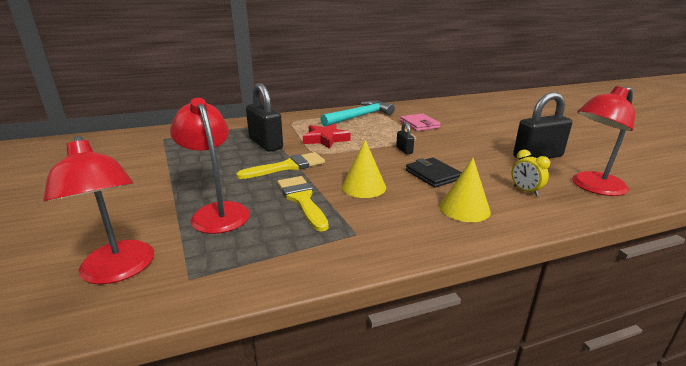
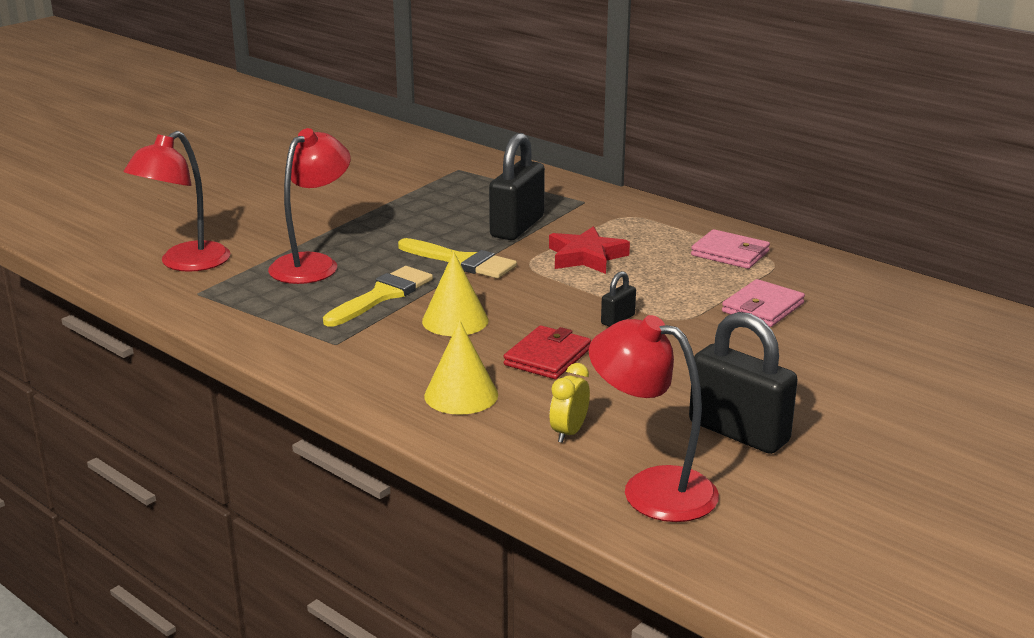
camera: 60 degrees right, 0 degrees up
(360, 116) = (730, 253): turquoise hammer -> pink wallet
(433, 175) = (547, 357): black wallet -> red wallet

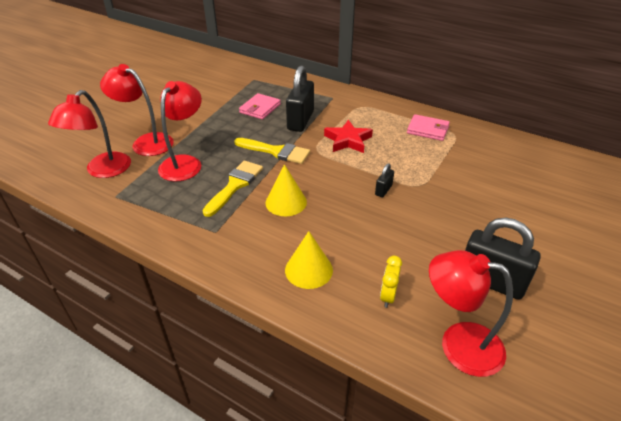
camera: 10 degrees left, 15 degrees up
(259, 235) = (146, 142): none -> red lamp
(547, 357) = (352, 228): red wallet -> none
(762, 307) = (462, 171): pink wallet -> pink wallet (260, 108)

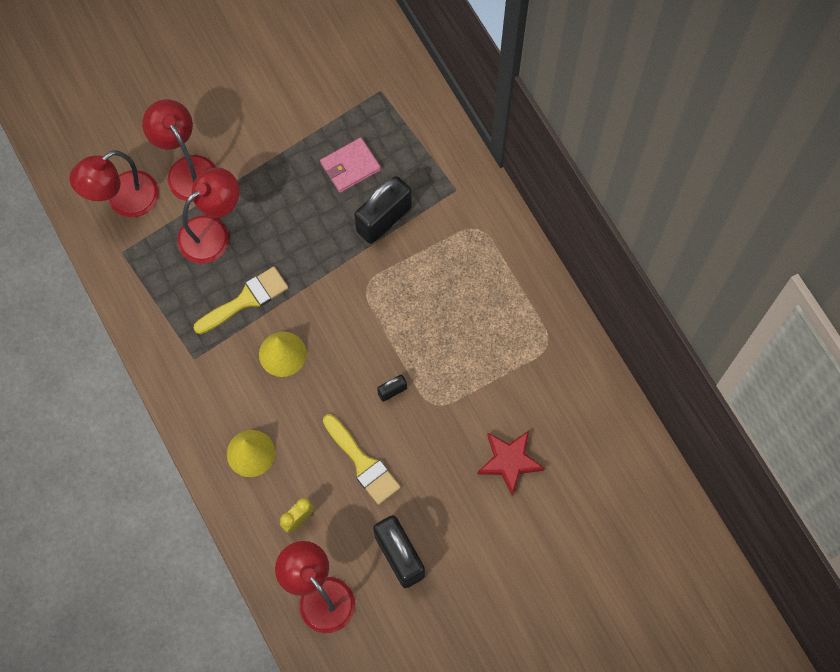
camera: 30 degrees right, 30 degrees up
(276, 151) = (320, 265): yellow brush -> yellow brush (363, 463)
(348, 140) = (413, 288): red star -> red star (509, 461)
(427, 130) = (522, 319): pink wallet -> none

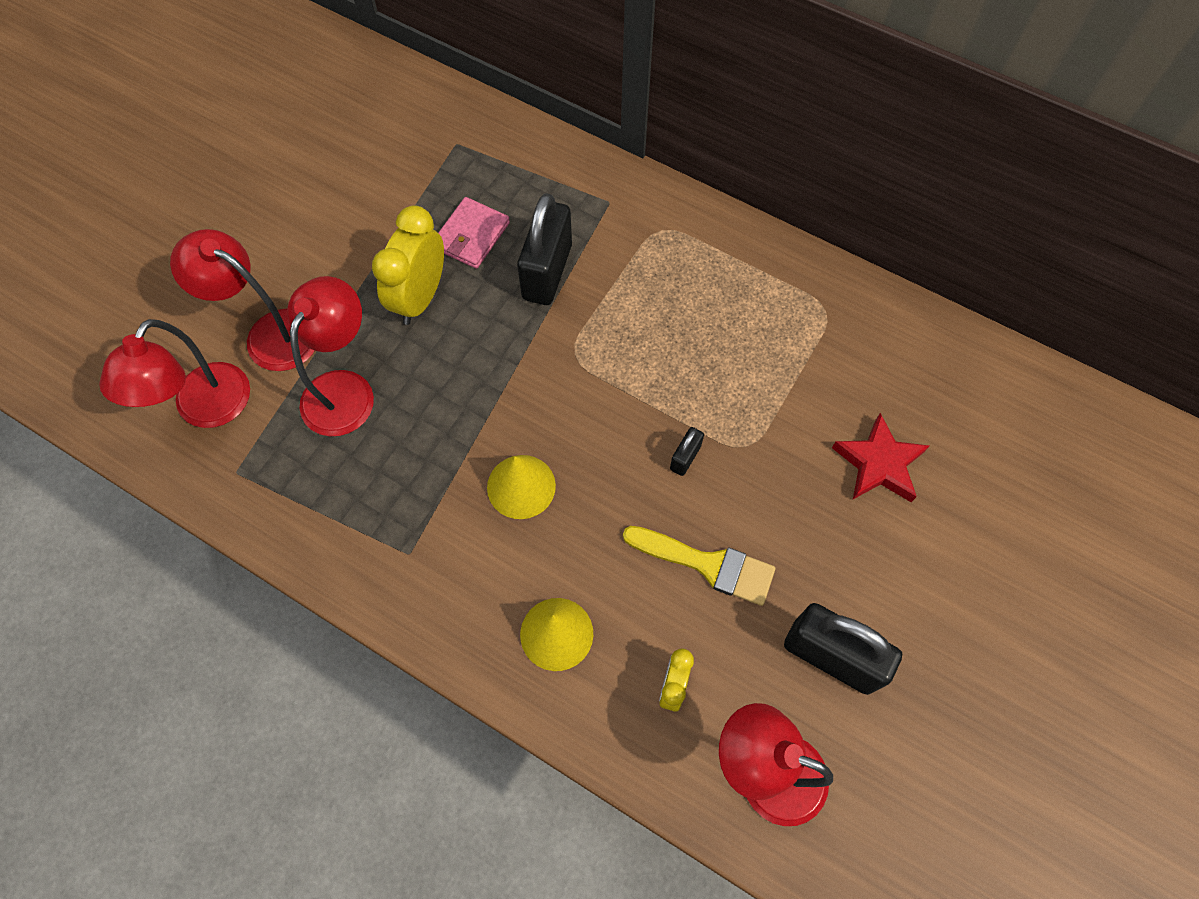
camera: 30 degrees left, 5 degrees down
(246, 300) = (435, 446): yellow brush -> none
(292, 194) = (420, 297): none -> yellow clock

